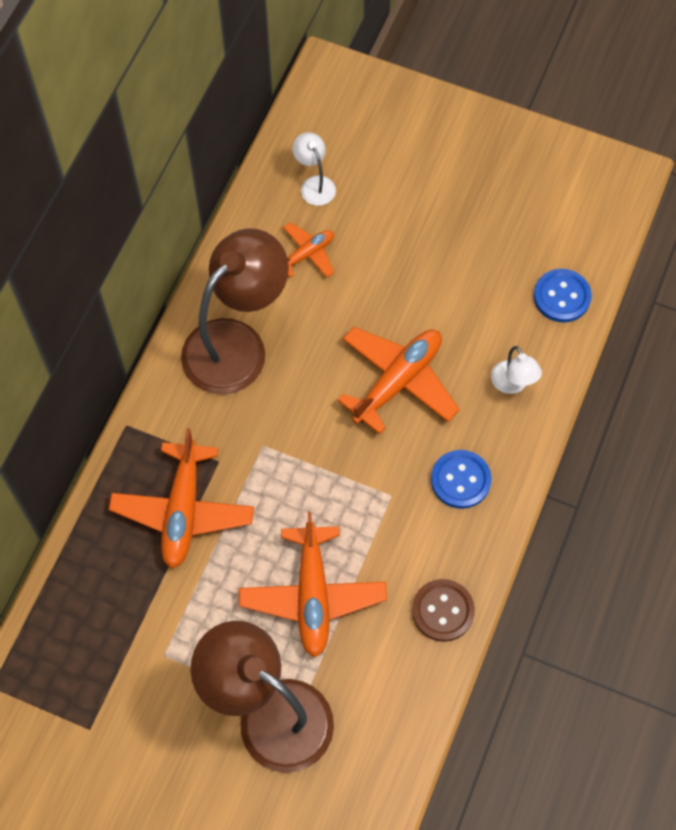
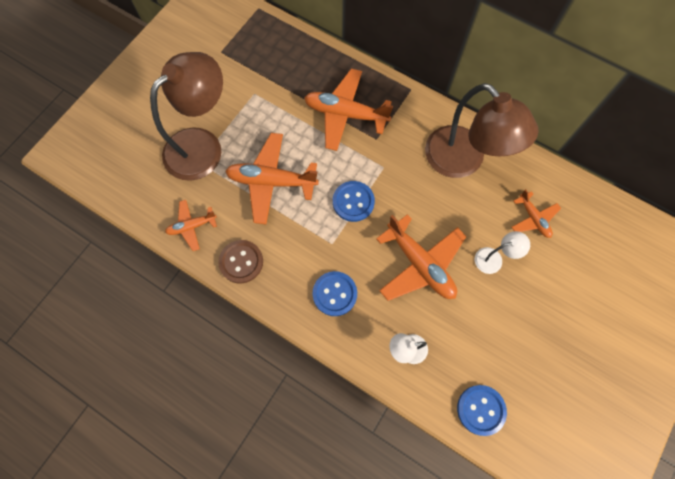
camera: 100 degrees right, 5 degrees up
(314, 184) = (595, 233): white lamp -> white lamp (494, 258)
(324, 477) = (353, 202): none -> blue button
(404, 694) = (192, 226): none -> orange plane

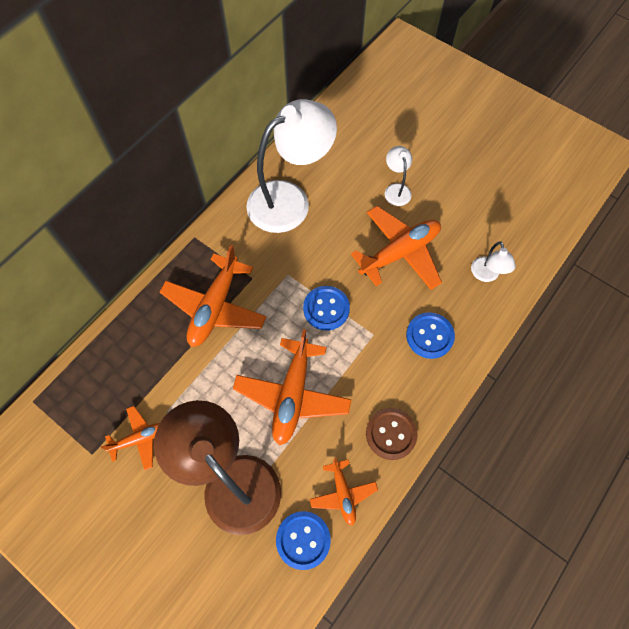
camera: 85 degrees left, 5 degrees down
(463, 161) = (290, 200): brown lamp -> white lamp
(481, 410) = (537, 221): blue button -> blue button (303, 540)
(533, 218) = (357, 152): orange plane -> orange plane (140, 439)

